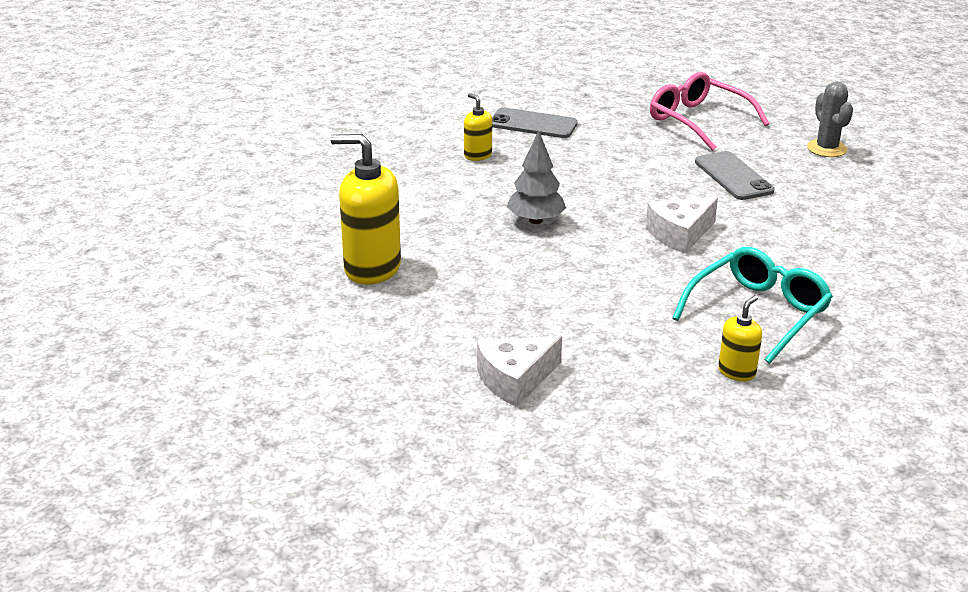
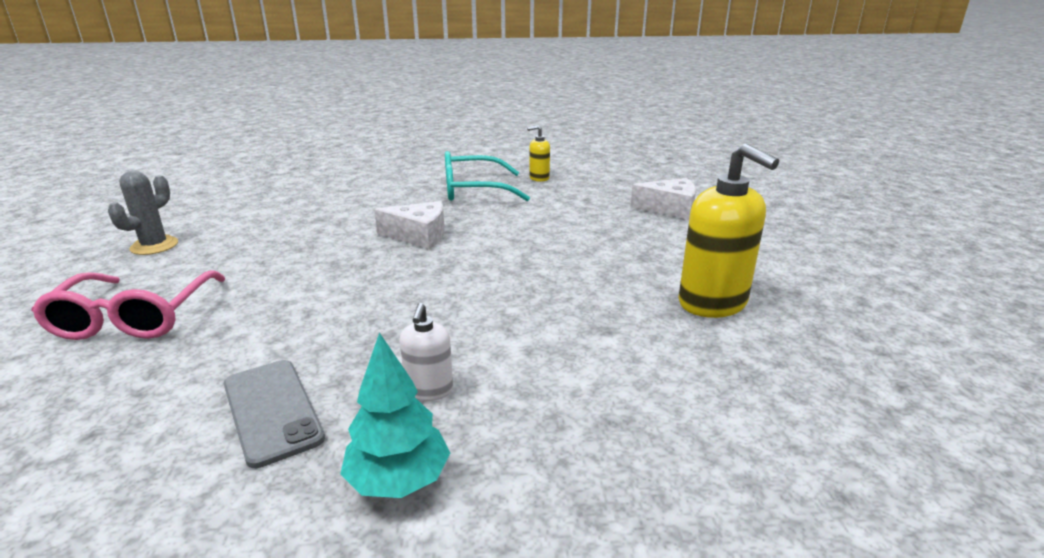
camera: 140 degrees left, 5 degrees down
(437, 129) = (399, 480): none -> turquoise tree
(477, 155) = (429, 390): yellow soap dispenser -> white soap dispenser
(535, 220) = (502, 286): grey tree -> none
(733, 176) = (275, 255): grey phone -> none

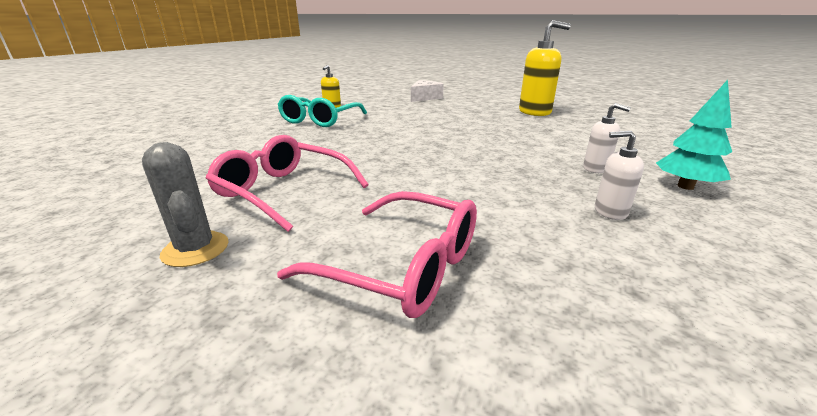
camera: 60 degrees left, 0 degrees up
(260, 238) = (283, 191): none -> pink glasses
(272, 411) = (610, 211): grey phone -> white soap dispenser
(419, 235) = (376, 142): white cheese -> none

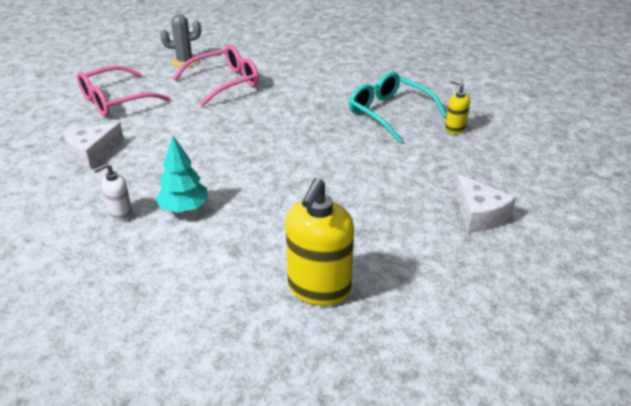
camera: 115 degrees right, 10 degrees up
(554, 220) = (92, 153): none -> white cheese
(610, 211) = (73, 178): white soap dispenser -> none
(685, 186) = (47, 237): turquoise tree -> turquoise tree (184, 208)

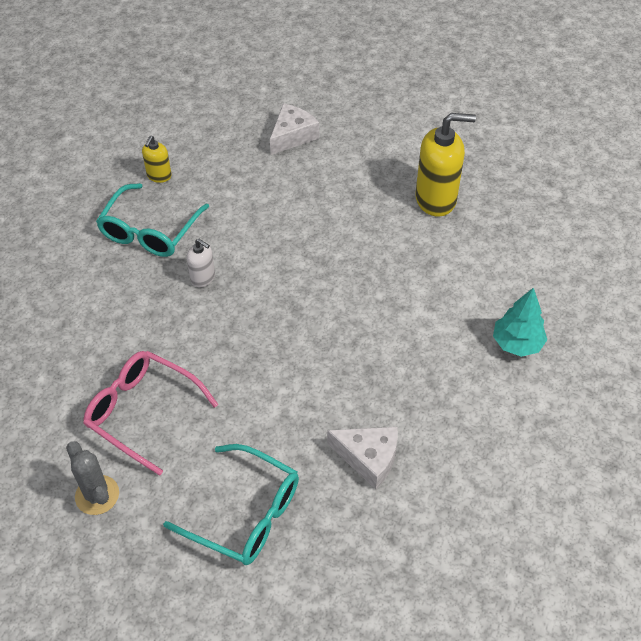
camera: 115 degrees left, 15 degrees up
(115, 100) = (246, 514): pink glasses -> turquoise glasses
(120, 214) = (443, 367): white soap dispenser -> white soap dispenser (203, 278)
(184, 208) = (404, 323): turquoise tree -> turquoise tree (517, 343)

